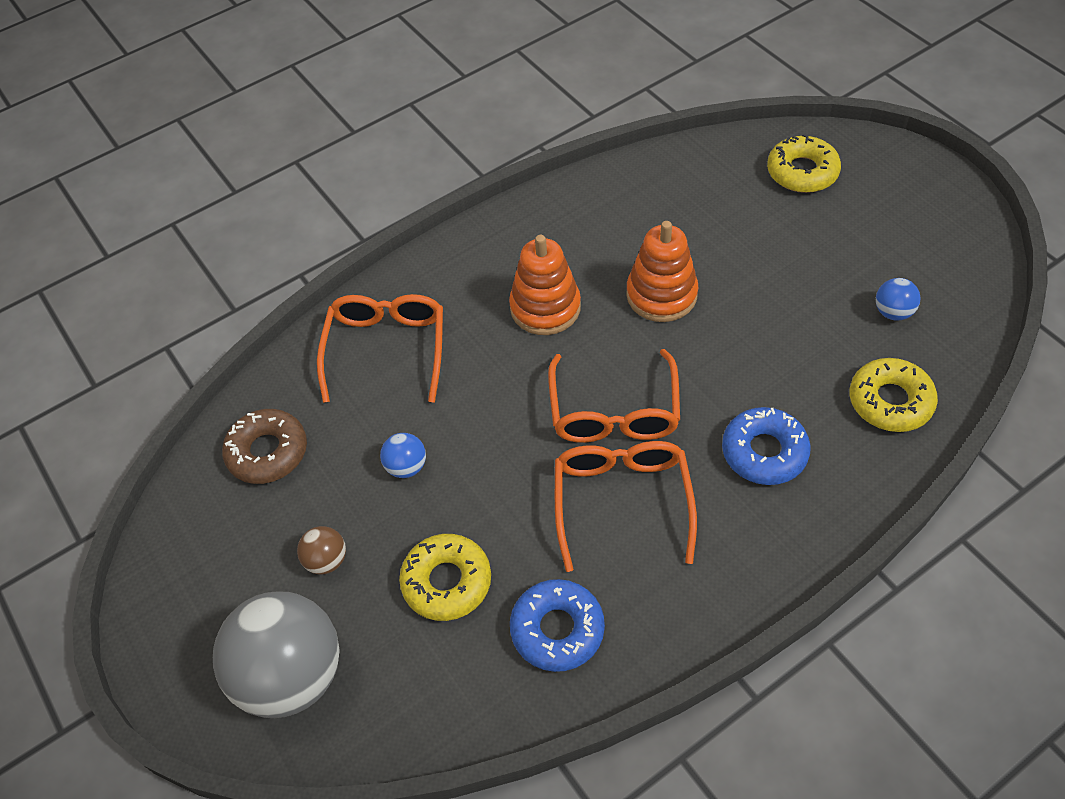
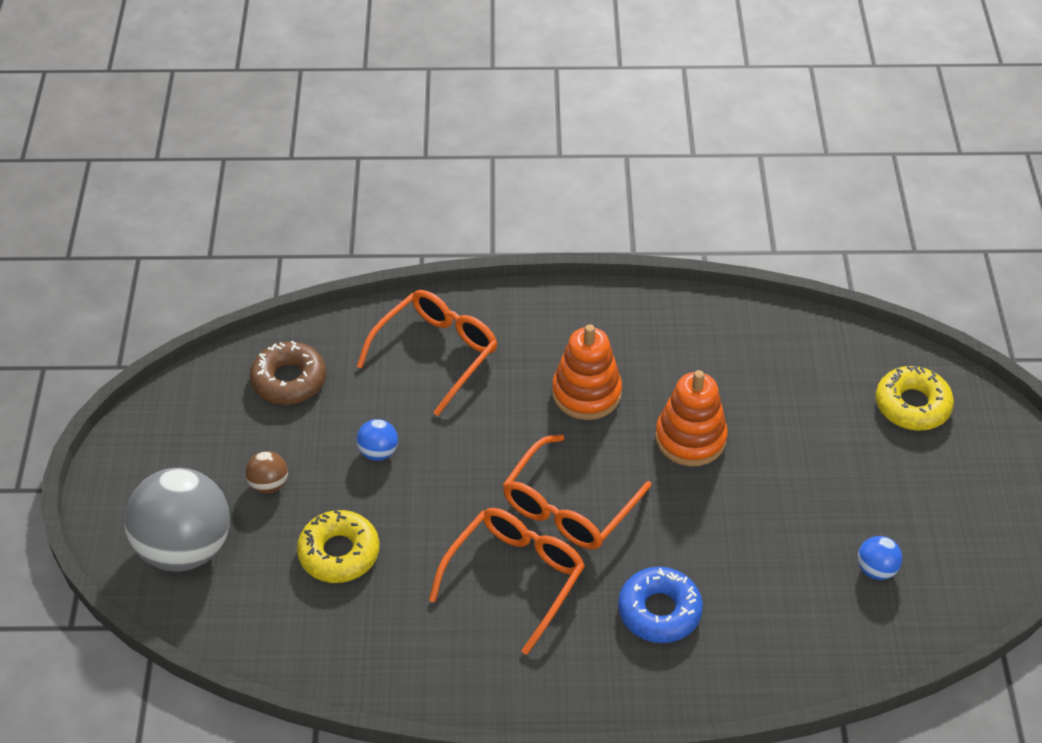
camera: 30 degrees right, 5 degrees down
(557, 629) = (388, 636): blue donut -> none
(890, 401) = (802, 637): yellow donut -> none

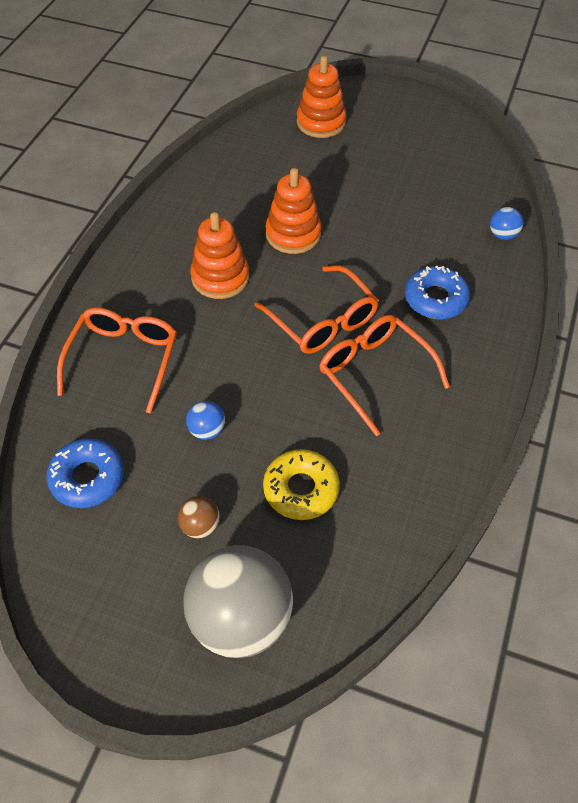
camera: 70 degrees left, 5 degrees up
(289, 380) = (87, 478): brown donut -> blue donut
(436, 353) = (123, 359): orange glasses -> orange glasses turned 45 degrees clockwise
(876, 569) = (442, 183): blue ball -> blue ball (502, 235)
(912, 405) = (321, 122): yellow donut -> orange stacking toy

